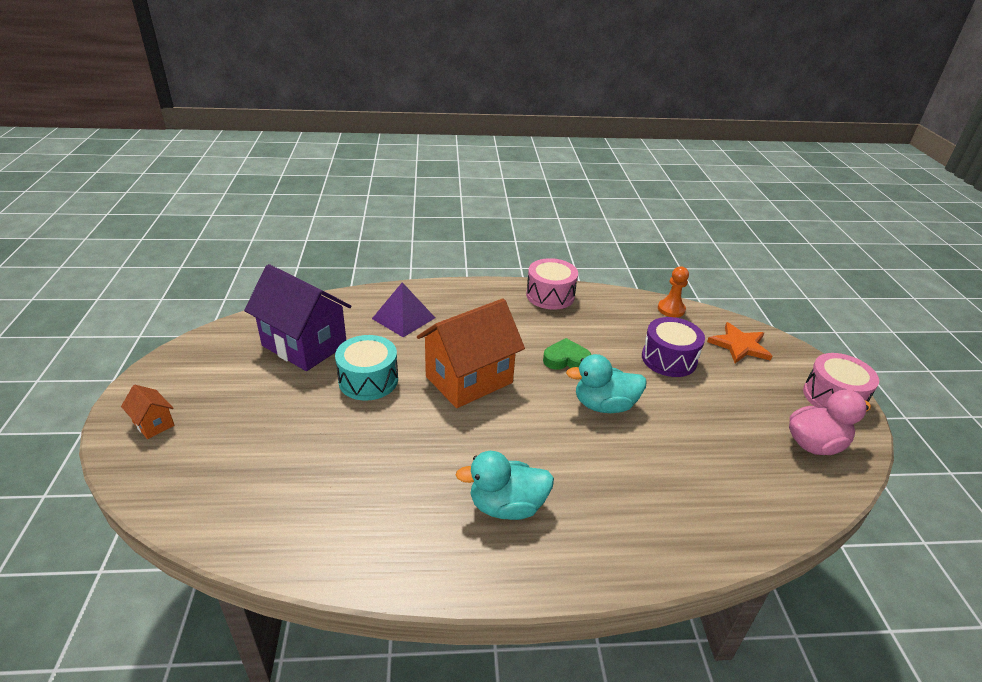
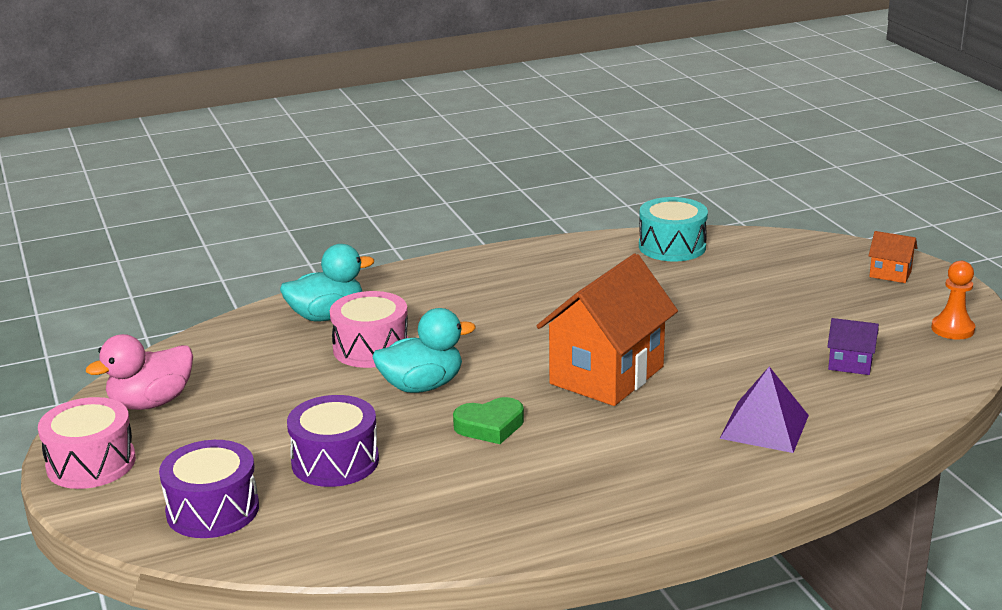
camera: 165 degrees right, 10 degrees down
(304, 345) = (850, 364): purple house -> purple house, size x0.43
(368, 380) = (727, 349): turquoise drum -> turquoise drum (672, 246)
(506, 506) = (498, 292): turquoise duck -> turquoise duck (327, 316)
(550, 295) = (560, 523): pink drum -> pink drum (371, 348)
(671, 309) = (329, 550): orange pawn -> orange pawn (952, 329)
(739, 345) = (213, 510): orange star -> purple drum

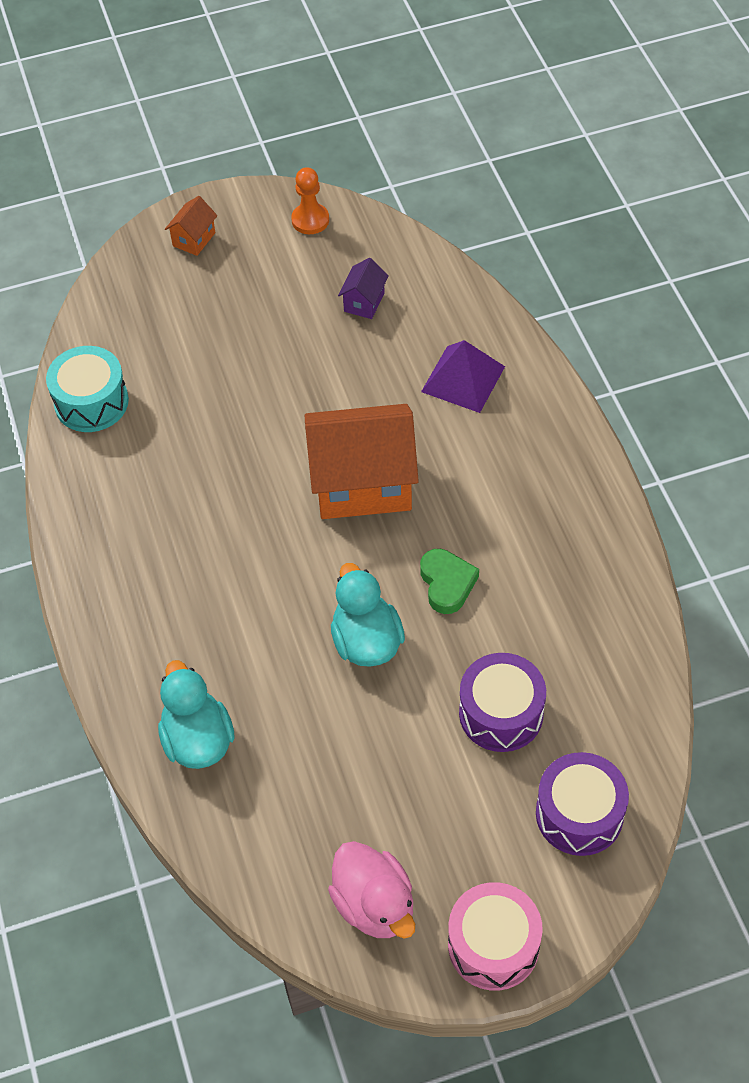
camera: 85 degrees left, 30 degrees up
(371, 348) = (281, 690): pink drum -> none
(607, 375) = (362, 484): orange house -> orange house turned 45 degrees counterclockwise

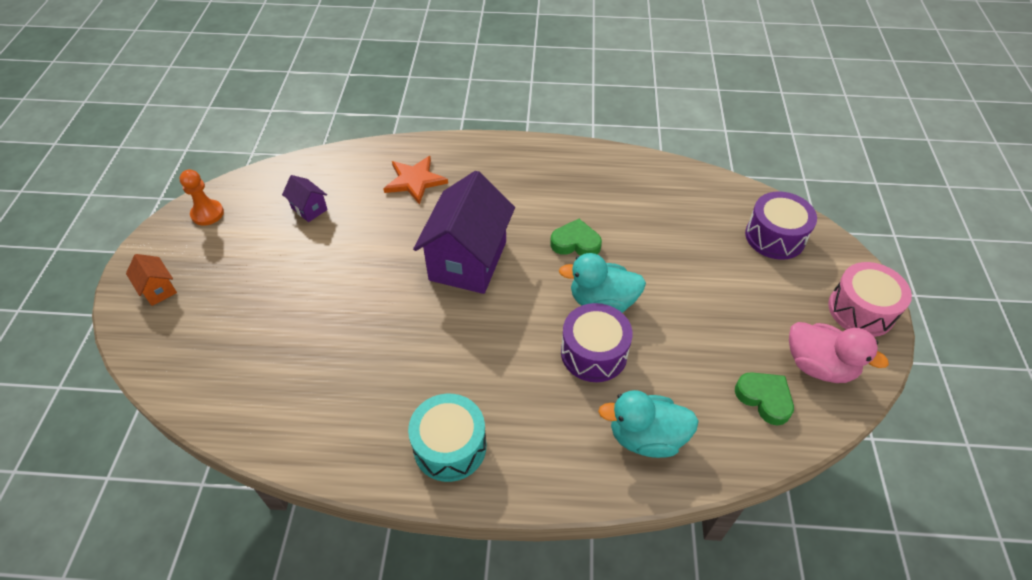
camera: 70 degrees left, 5 degrees down
(91, 402) = (267, 415): turquoise drum -> turquoise drum (450, 446)
(299, 850) = (764, 399): none -> green heart
(362, 484) = (468, 261): orange house -> purple house
(374, 904) = (818, 366): pink duck -> pink duck turned 45 degrees clockwise
(463, 379) = (415, 181): purple pyramid -> orange star
(501, 713) = (688, 249): purple drum -> purple drum (594, 353)

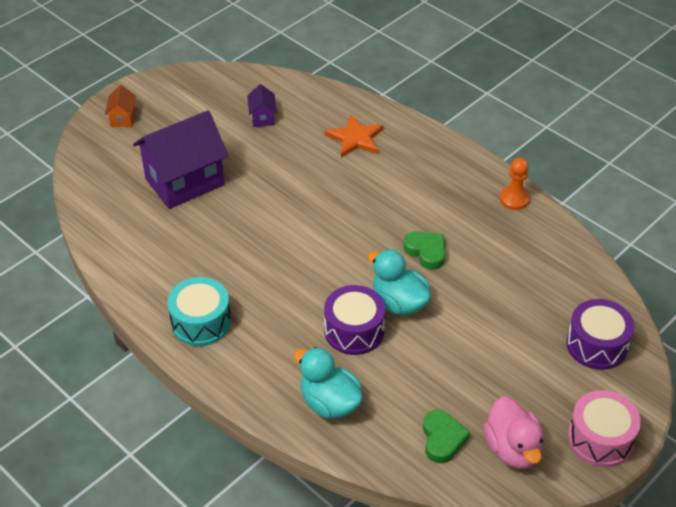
camera: 40 degrees right, 5 degrees down
(207, 214) = (195, 84): orange pawn -> orange pawn (514, 199)
(468, 261) = (333, 217): purple house -> purple house (184, 182)

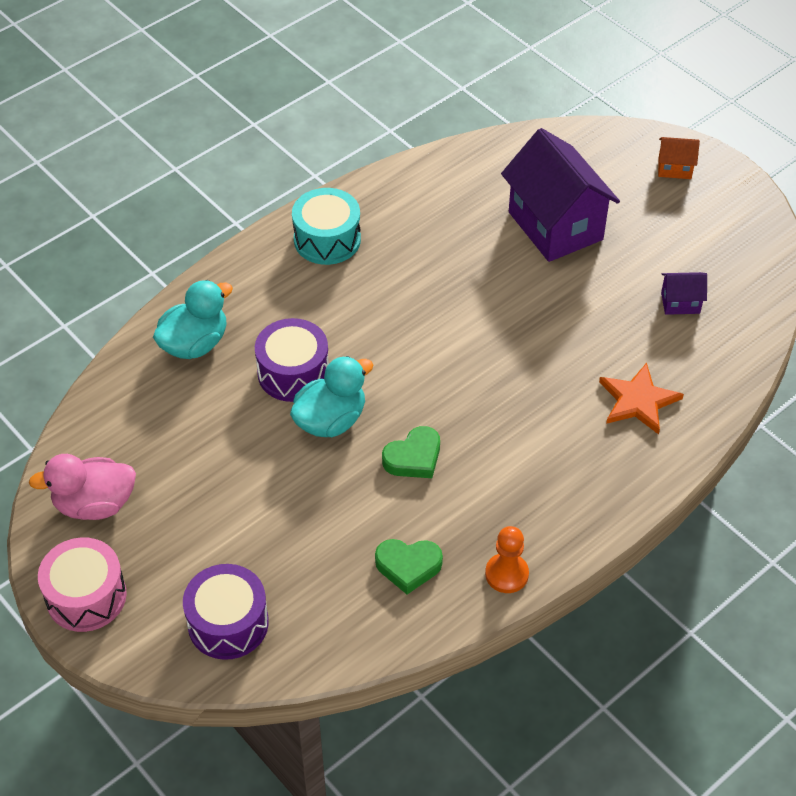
camera: 95 degrees right, 5 degrees up
(442, 439) = (123, 440): green heart -> green heart (408, 566)

